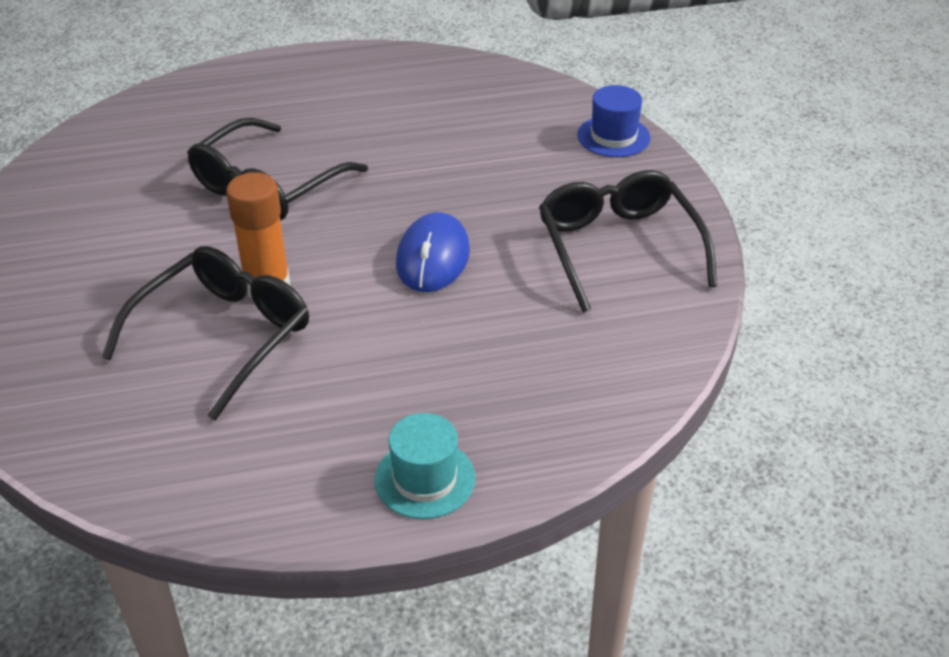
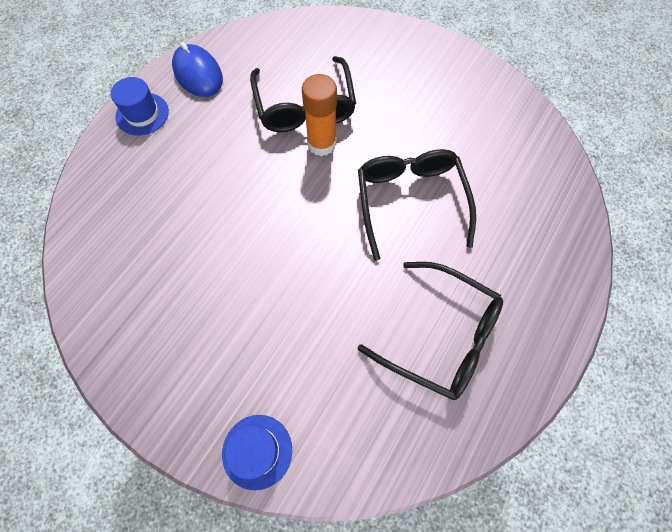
camera: 135 degrees right, 25 degrees up
(425, 479) = (142, 114): turquoise hat -> blue hat
(433, 258) = (262, 228): blue mouse -> blue mouse (198, 74)
(618, 246) = (164, 328): black glasses -> black glasses (442, 337)

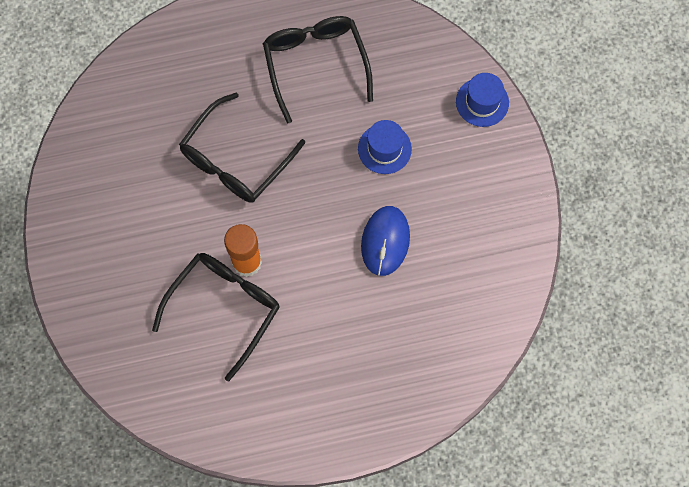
camera: 135 degrees left, 5 degrees up
(142, 114) = (355, 424): blue hat -> blue hat (384, 149)
(198, 74) = (275, 425): blue mouse -> blue mouse (385, 241)

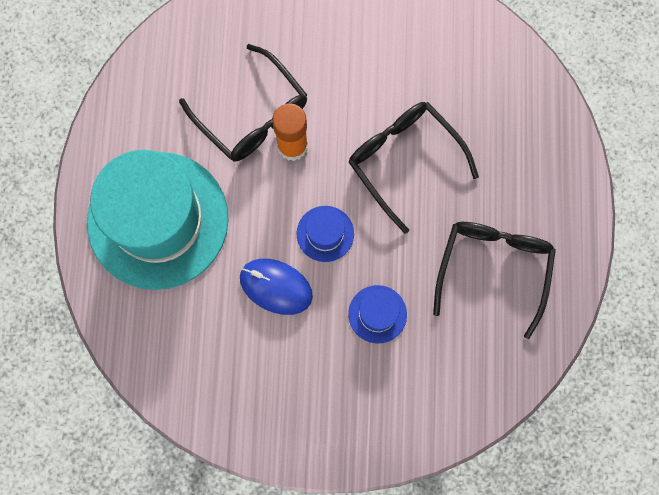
camera: 105 degrees right, 5 degrees up
(315, 63) = (493, 267): black glasses -> black glasses turned 75 degrees counterclockwise
(352, 366) = (158, 220): none -> turquoise hat
(482, 102) = (404, 435): blue hat -> blue hat (325, 233)

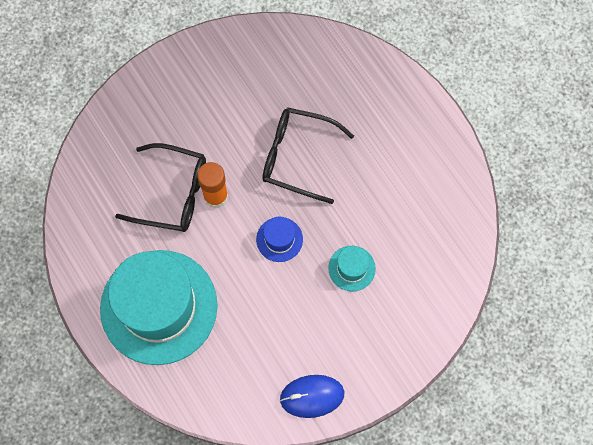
camera: 35 degrees left, 5 degrees down
(276, 287) = (271, 296): blue mouse -> blue mouse (312, 396)
(377, 314) = (352, 268): blue hat -> turquoise hat
(493, 267) = (405, 187): black glasses -> none

